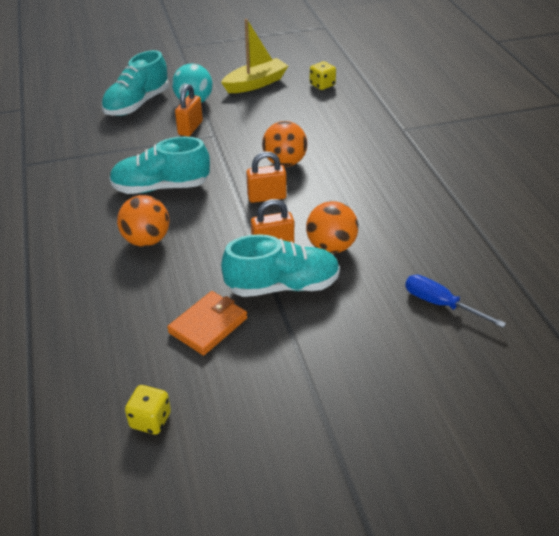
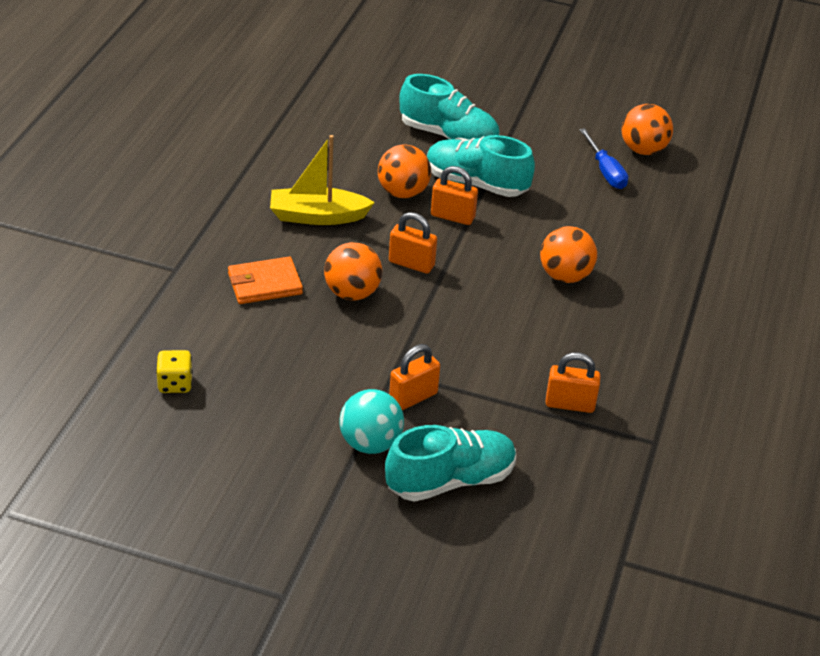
camera: 150 degrees left, 0 degrees up
(91, 162) = (570, 404): none -> orange padlock
(150, 420) = (643, 150): yellow dice -> orange ball
(161, 187) = (511, 328): turquoise shoe -> turquoise shoe (448, 136)
(208, 325) = (560, 184): orange wallet -> orange wallet (264, 284)
(255, 84) = (256, 434): yellow boat -> yellow boat (317, 216)
(440, 304) = (369, 118): blue screwdriver -> blue screwdriver (605, 171)

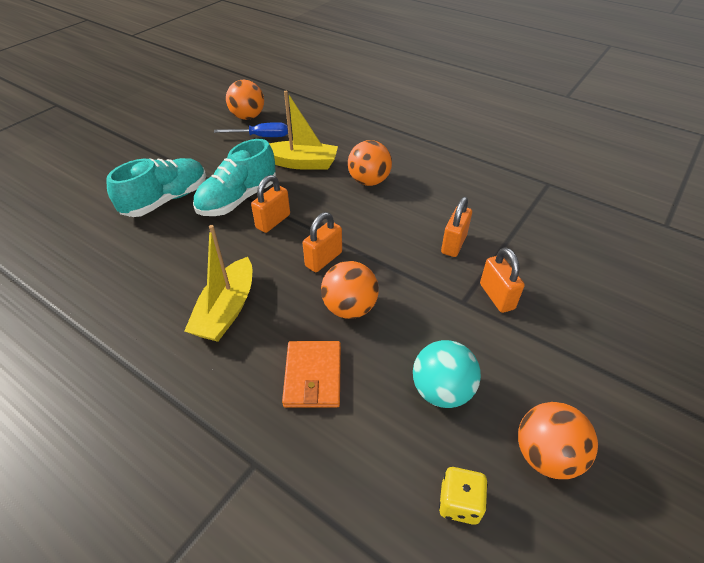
camera: 70 degrees left, 5 degrees up
(370, 443) = (555, 338): turquoise ball -> turquoise ball (441, 390)
(403, 192) = (225, 243): orange ball -> orange ball (546, 455)
(450, 480) = (597, 295): turquoise shoe -> none
(569, 215) = (301, 163): none -> yellow boat
(570, 404) = (509, 211): orange padlock -> orange padlock (454, 244)

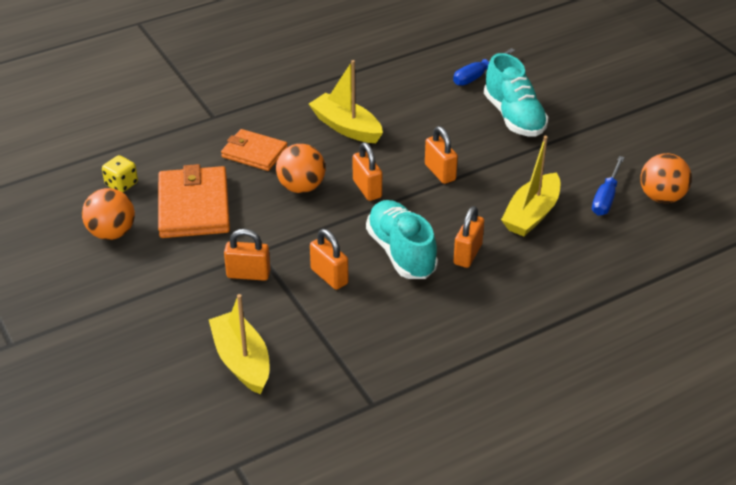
camera: 115 degrees right, 5 degrees down
(95, 239) = (477, 76): none -> blue screwdriver
(238, 199) = (489, 158): turquoise shoe -> turquoise shoe (401, 252)
(369, 181) = (467, 254): orange ball -> orange padlock
(441, 390) = (193, 206): turquoise ball -> orange wallet
(586, 259) = (242, 361): none -> yellow boat

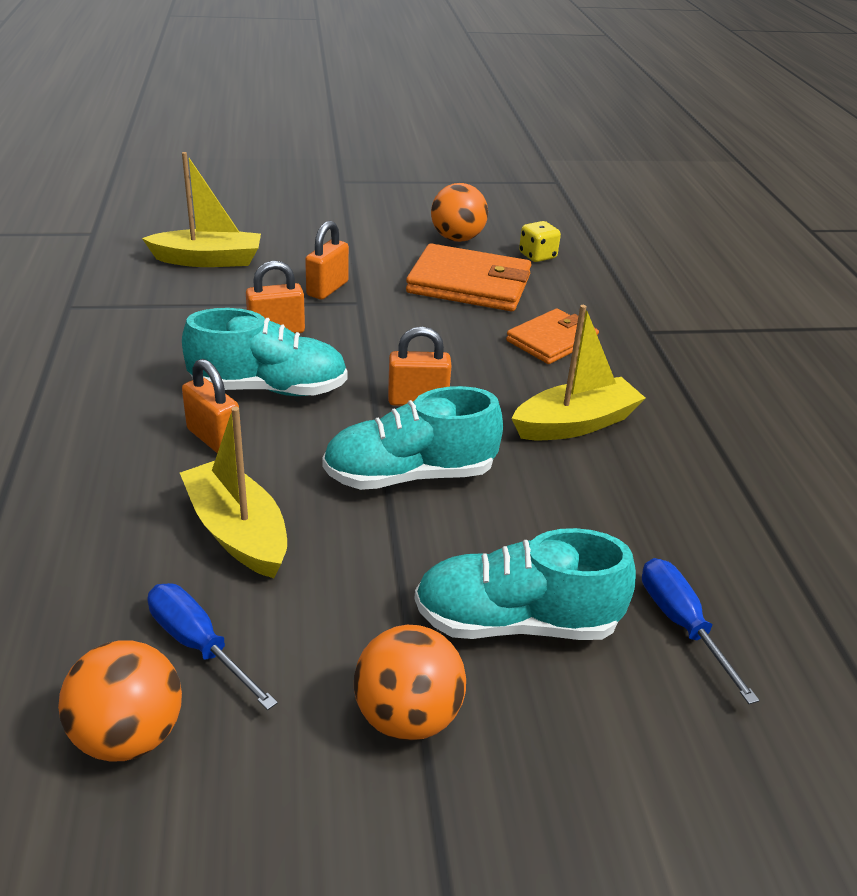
camera: 110 degrees right, 5 degrees down
(301, 187) = (457, 354): orange ball -> orange ball (407, 716)
(440, 172) = (409, 475): orange padlock -> turquoise shoe

